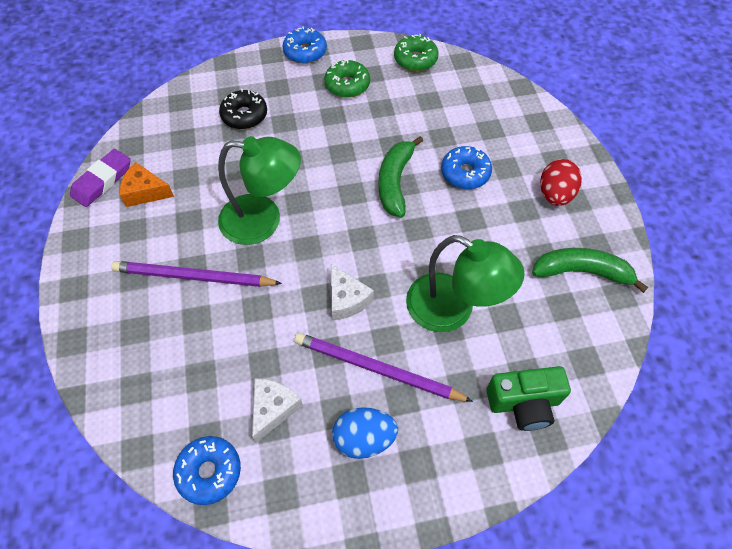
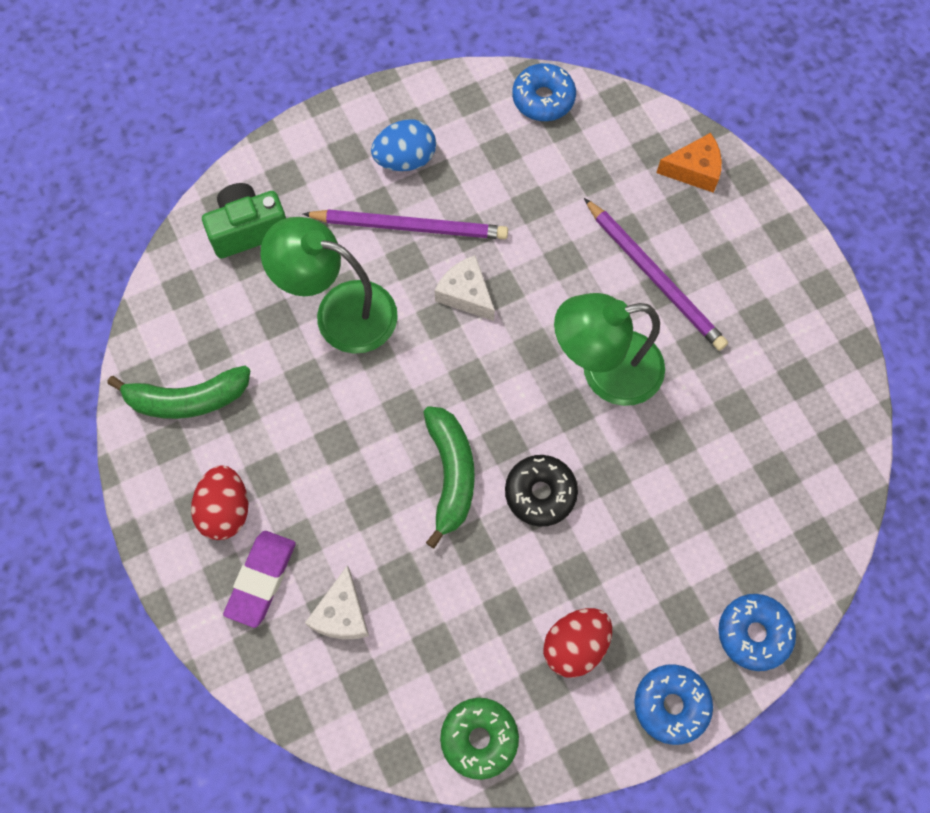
camera: 165 degrees right, 10 degrees up
(102, 181) = (843, 375): purple eraser -> purple eraser (261, 579)
(145, 192) = (777, 373): orange cheese -> orange cheese (694, 170)
(193, 277) = (655, 277): purple pencil -> purple pencil turned 60 degrees clockwise
(244, 115) = (708, 538): black donut -> black donut (540, 493)
(273, 409) = (504, 164): white cheese -> white cheese (342, 614)
(347, 85) = (575, 645): green donut -> red egg
(465, 173) = (356, 515): blue donut -> blue donut (753, 633)

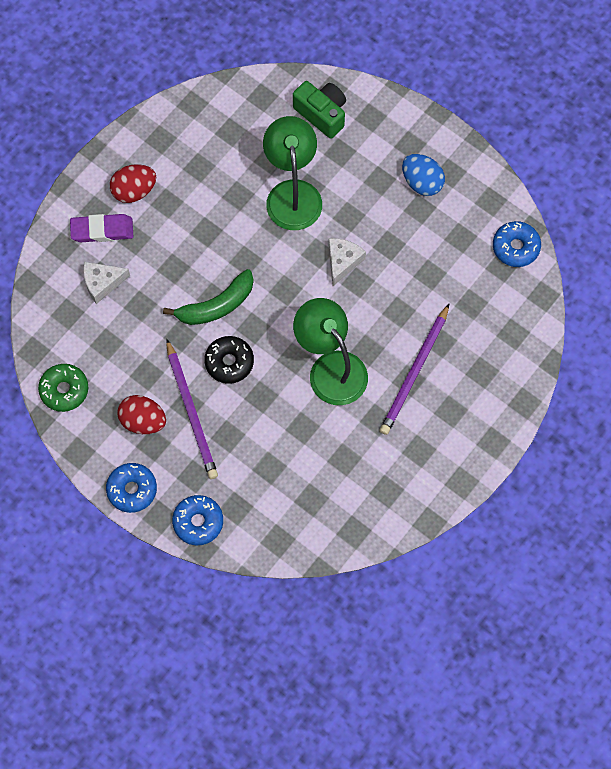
camera: 65 degrees right, 0 degrees up
(187, 399) = (192, 136): green banana -> none
(410, 227) = (374, 207): purple pencil -> purple pencil (191, 412)
(694, 170) = (511, 366): orange cheese -> none

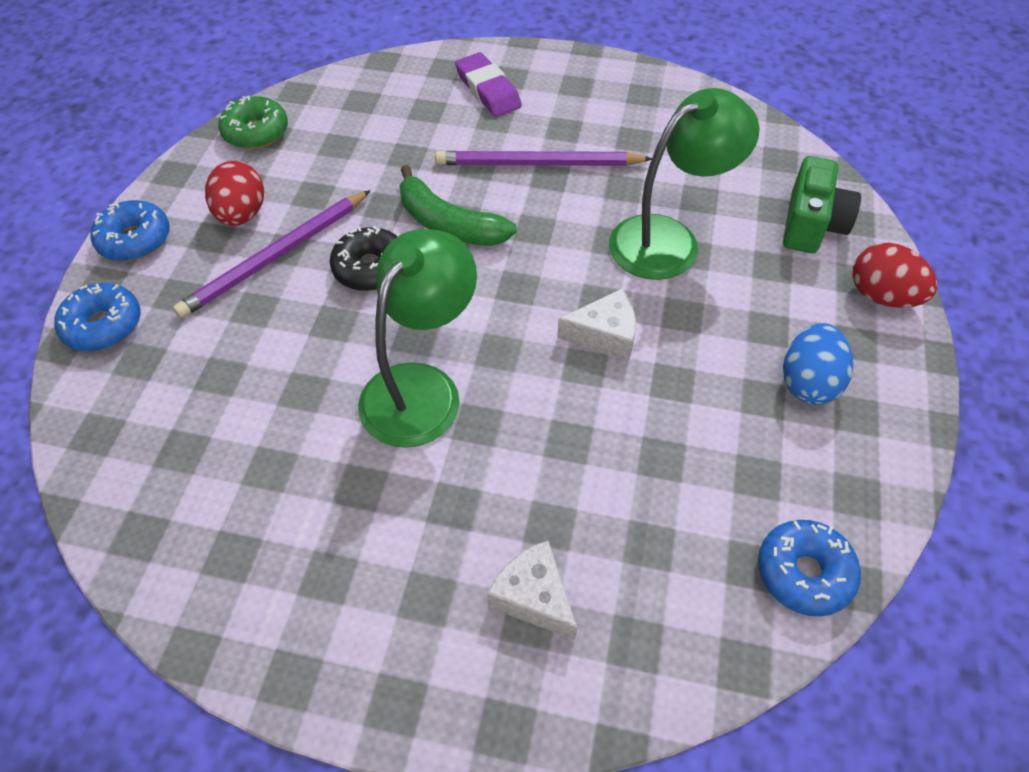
camera: 65 degrees right, 15 degrees down
(102, 283) = (418, 114): white cheese -> white cheese (534, 597)
(134, 191) = (558, 97): red egg -> red egg (882, 296)
(414, 372) = (472, 508): purple pencil -> purple pencil (538, 164)

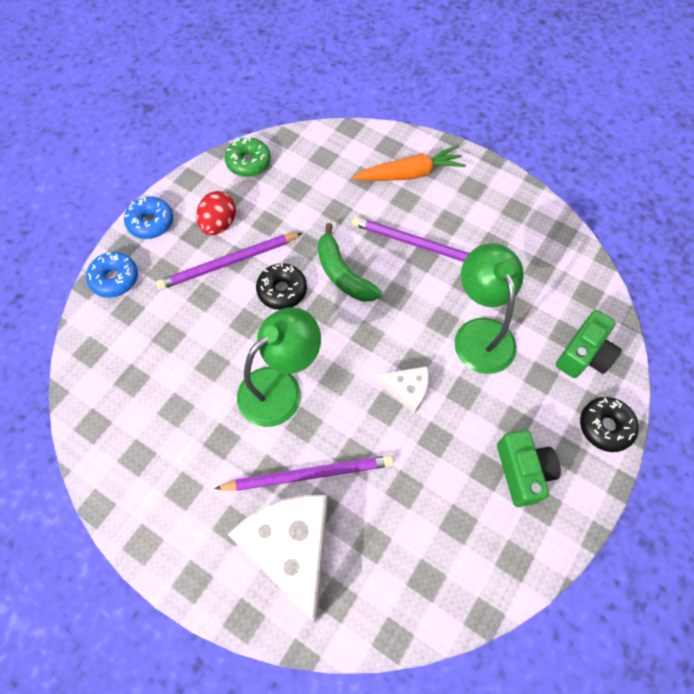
camera: 20 degrees right, 10 degrees up
(488, 90) = (410, 174): purple eraser -> orange carrot
(514, 486) = (309, 474): none -> purple pencil
(534, 597) = (291, 549): white cheese -> white cheese, size x2.01
(669, 239) = (480, 333): green lamp -> green lamp turned 90 degrees counterclockwise
(804, 573) = (456, 597): blue donut -> none
(809, 382) = (522, 471): blue egg -> green camera
(882, 296) = (605, 427): red egg -> black donut

